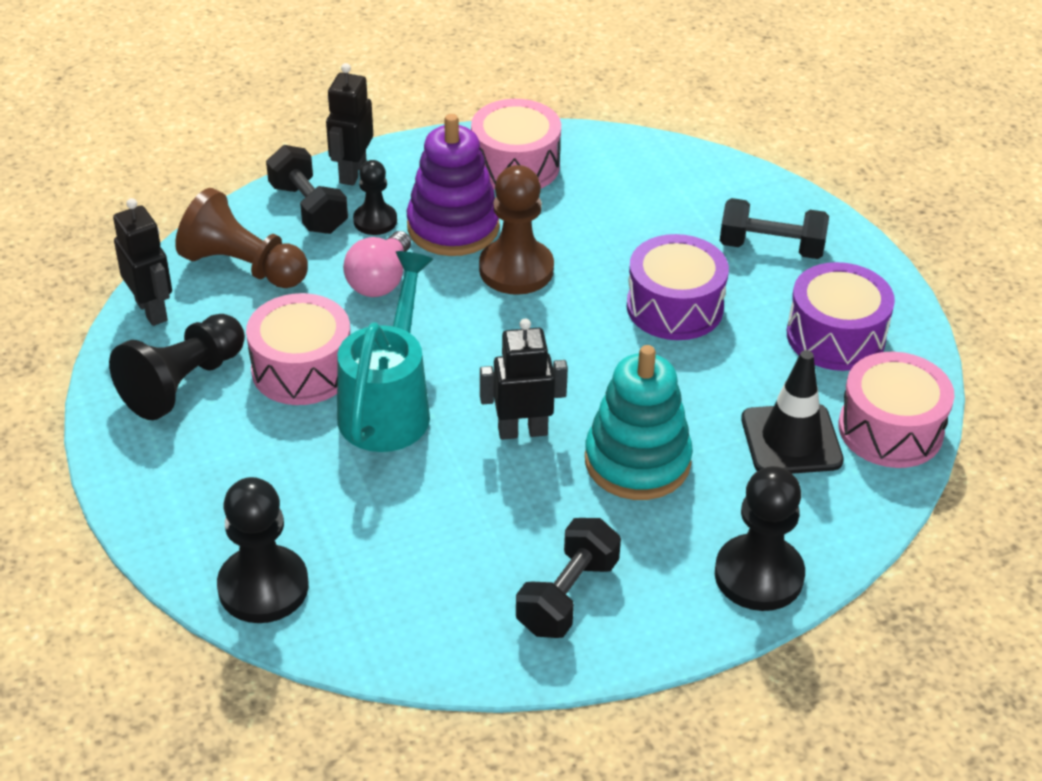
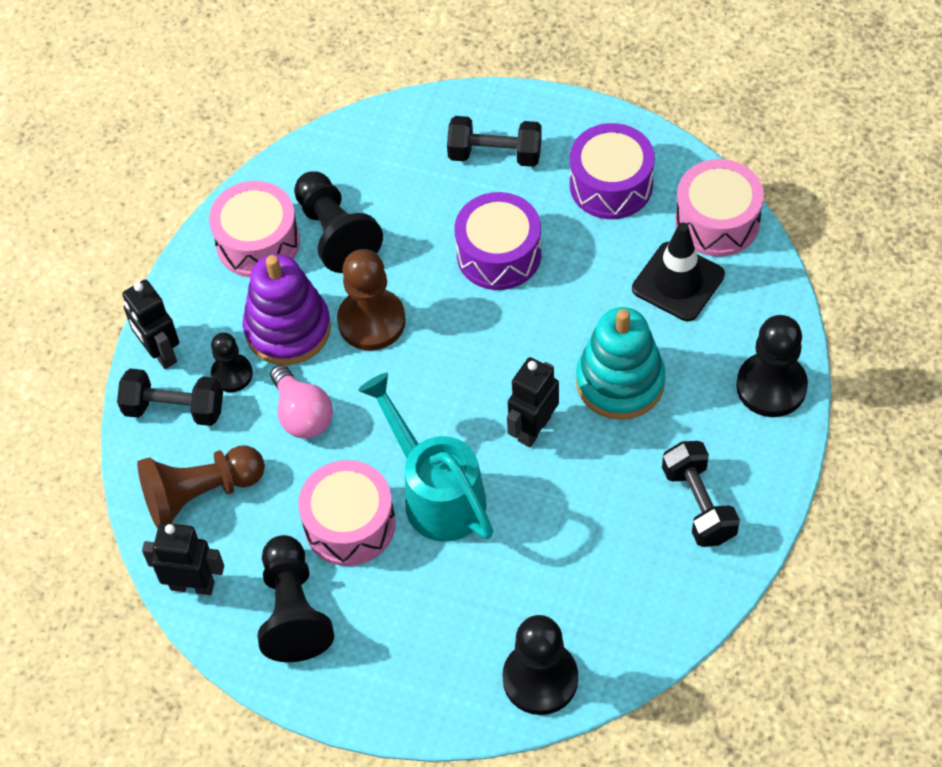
camera: 45 degrees left, 15 degrees up
(576, 202) = (336, 234): none -> black pawn
(771, 248) = (495, 154): black dumbbell -> black dumbbell turned 45 degrees clockwise

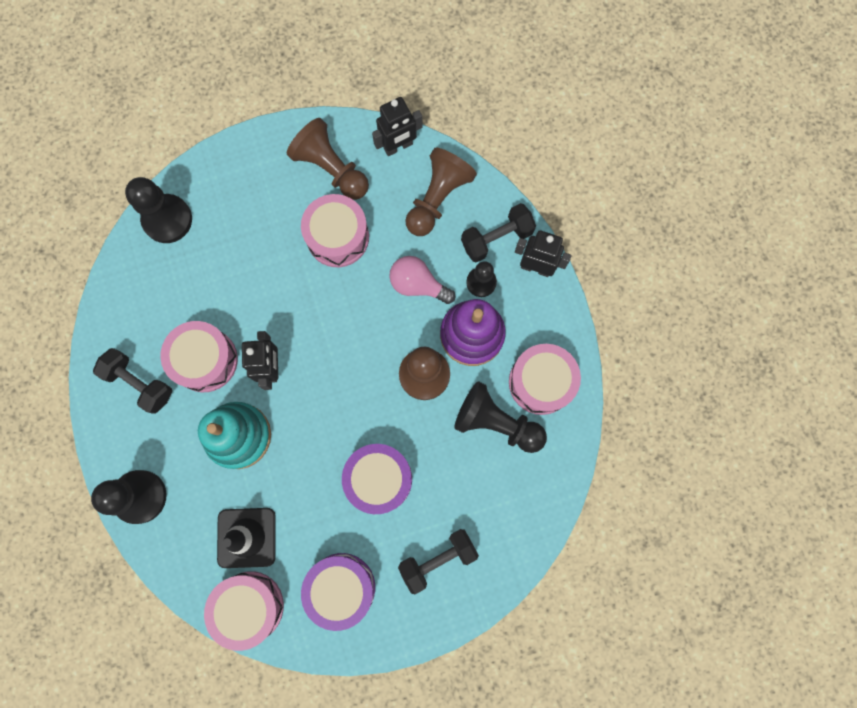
camera: 140 degrees right, 20 degrees up
(293, 611) = (331, 169): black pawn -> brown pawn
(436, 493) = (301, 288): turquoise watering can -> none
(604, 483) = (205, 360): none -> pink drum

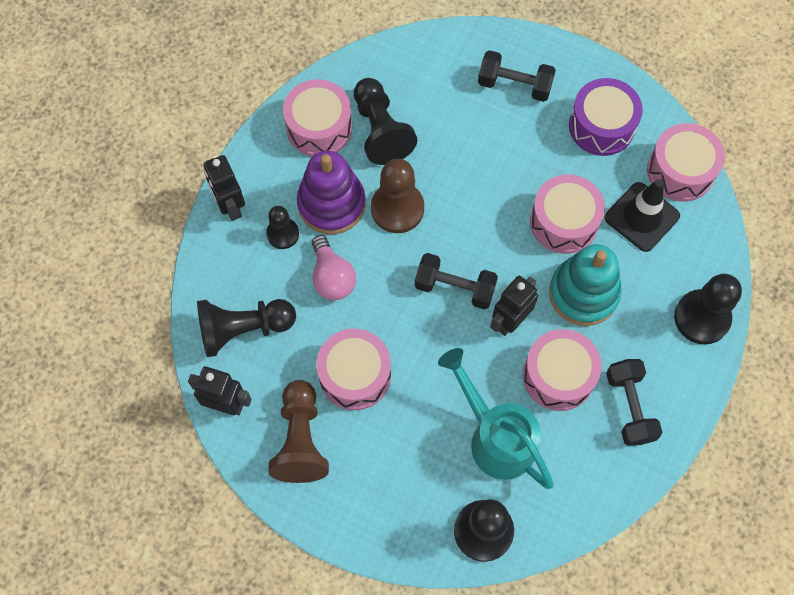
camera: 135 degrees left, 10 degrees down
(211, 282) = (496, 437): none -> turquoise watering can
(299, 478) = (564, 222): none -> pink drum
(379, 479) = (505, 169): purple drum -> none
(437, 198) = (243, 329): brown pawn -> black pawn
(496, 238) = (234, 255): black dumbbell -> black dumbbell (455, 288)

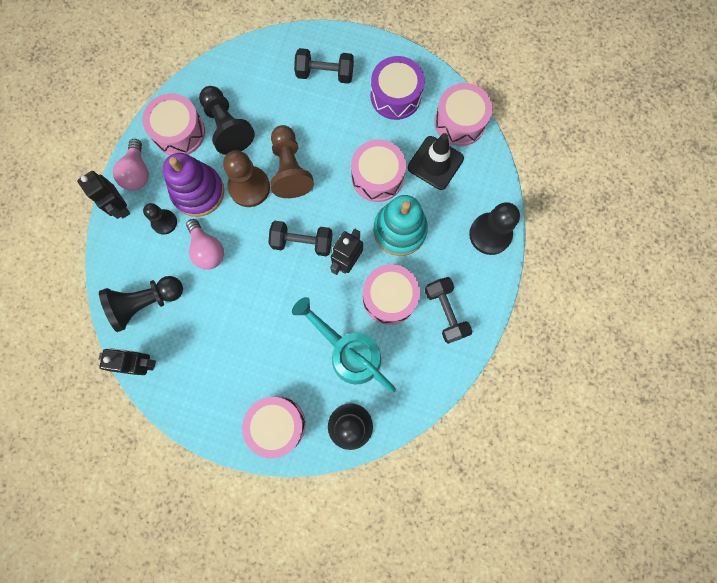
camera: 10 degrees left, 10 degrees up
(258, 168) = (137, 173): none -> pink light bulb
(300, 440) = (203, 381): brown pawn -> brown pawn (290, 169)
(355, 375) = (236, 323): pink drum -> pink drum (277, 425)

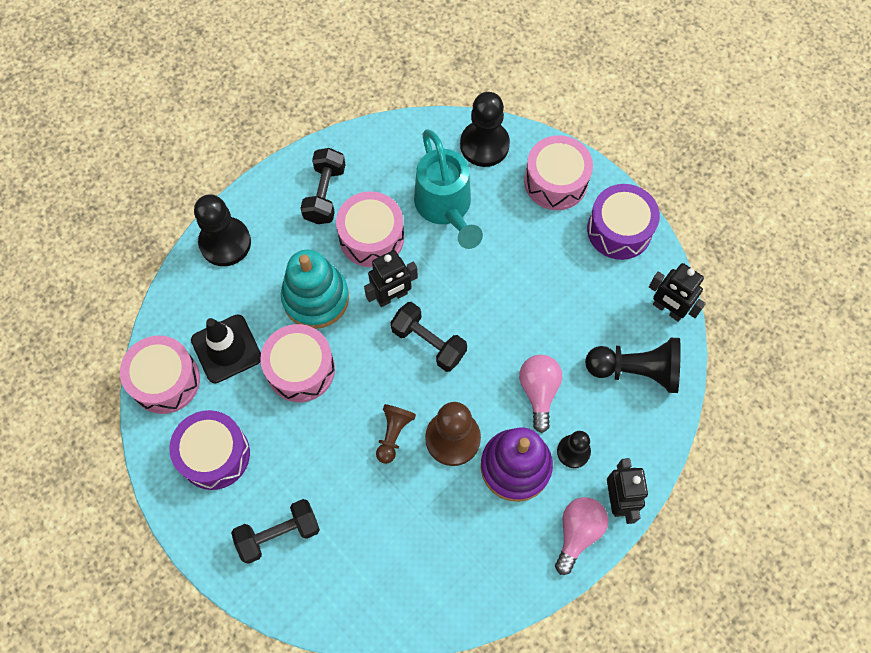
camera: 150 degrees left, 10 degrees down
(179, 132) = (501, 558): pink drum -> none
(207, 410) = (619, 230): none -> purple drum
(227, 127) = (438, 531): black pawn -> none
(290, 169) = (393, 434): brown pawn -> brown pawn, size x0.60
(325, 74) = (278, 534): black dumbbell -> black dumbbell turned 60 degrees counterclockwise

